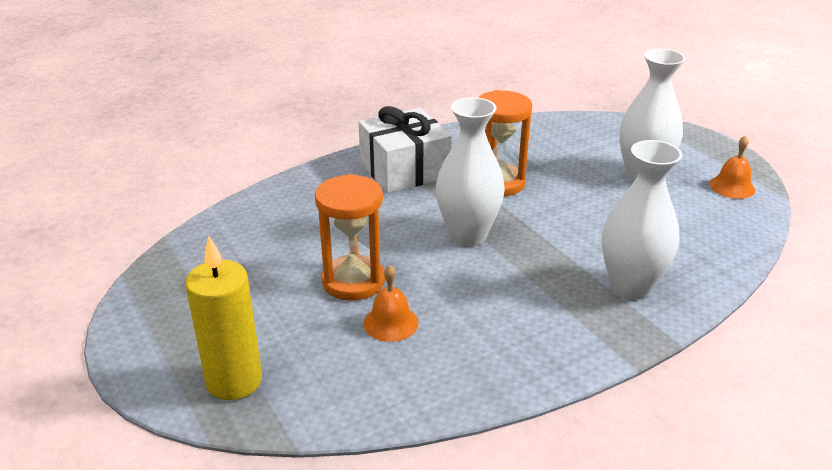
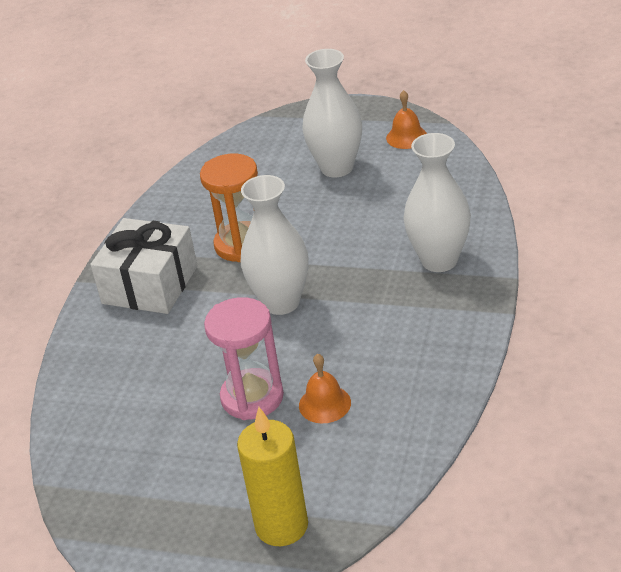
camera: 40 degrees left, 5 degrees up
(353, 281) = (252, 397): orange hourglass -> pink hourglass

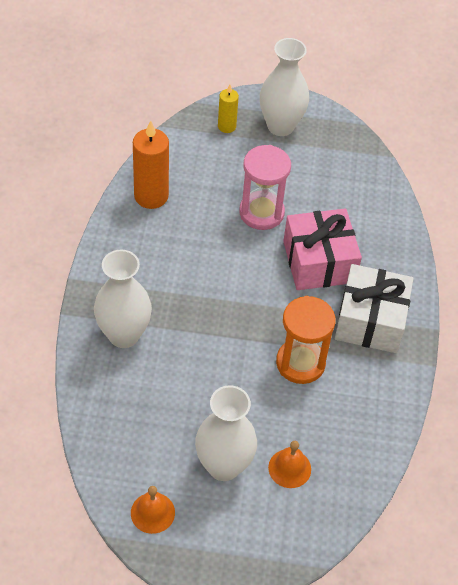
camera: 165 degrees right, 15 degrees up
(191, 341) = (319, 262): none -> pink gift
(281, 302) = (254, 296): white vase -> white vase (280, 126)
(281, 526) = (226, 126): yellow candle -> yellow candle, size x0.57
(324, 404) = (209, 206): orange bell -> orange bell (289, 468)
(406, 414) = (151, 196): none -> orange candle

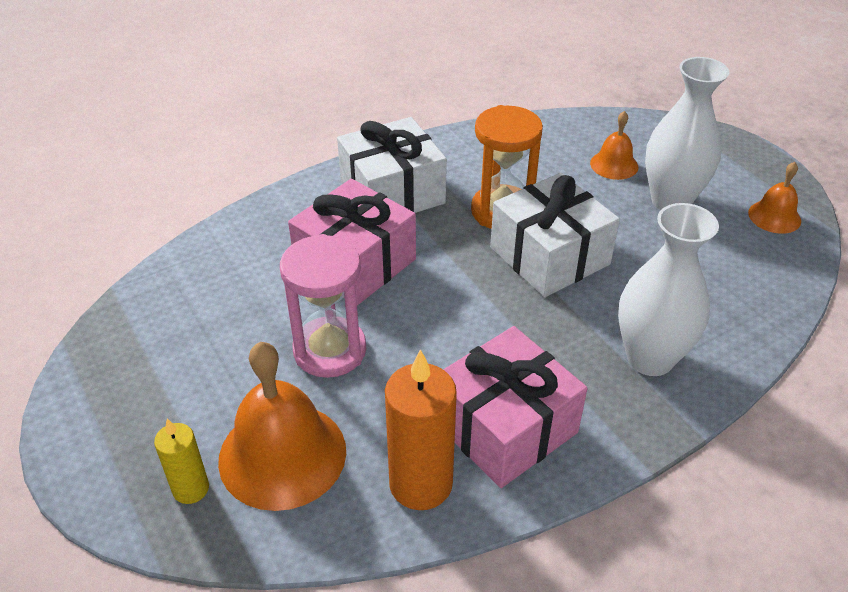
camera: 125 degrees left, 10 degrees down
(148, 245) = (505, 427): none -> pink gift
(214, 162) = (282, 454): none -> orange bell
(238, 355) = (549, 256): none -> white gift
(280, 126) = (138, 425): white vase -> none

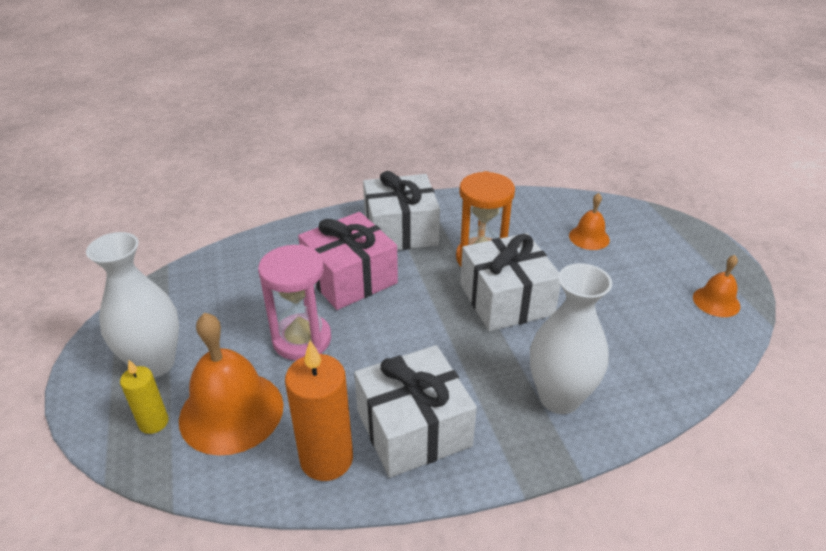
camera: 15 degrees right, 5 degrees down
(505, 427) = (413, 428): pink gift -> white gift
(670, 201) = (627, 273): white vase -> white vase (155, 363)

